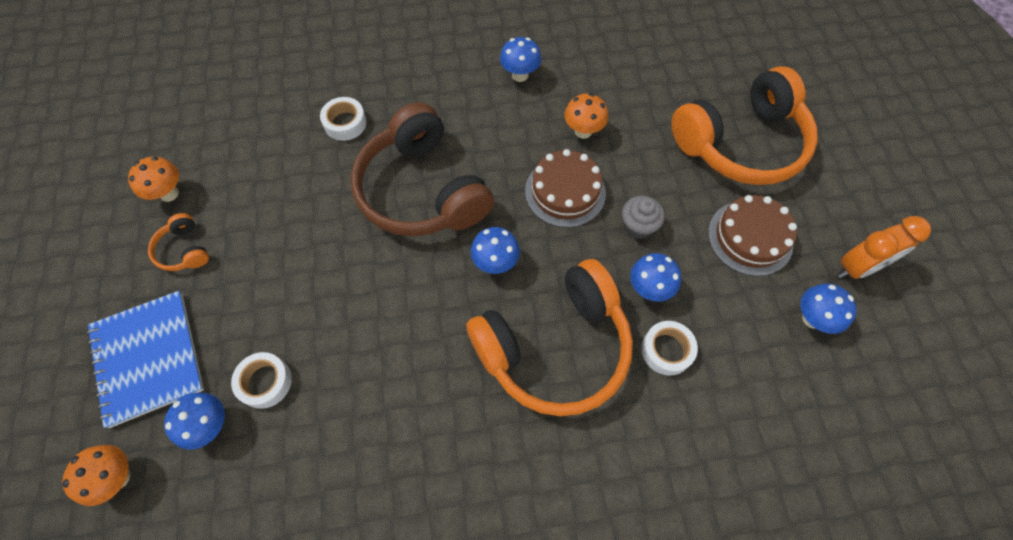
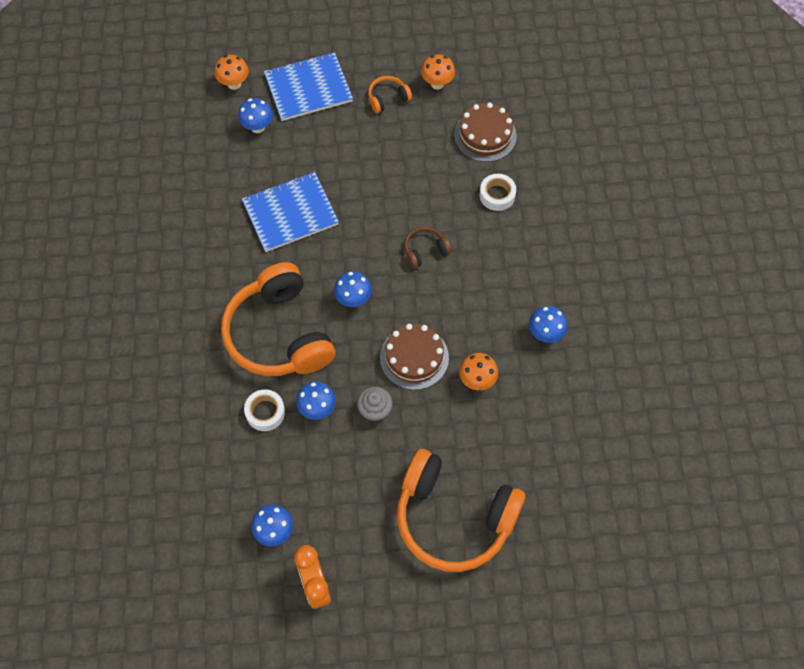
camera: 95 degrees right, 0 degrees up
(265, 382) = (281, 154): white tape -> none
(367, 357) = (290, 213): none -> blue notebook
(422, 190) = (425, 250): brown headphones -> brown headphones, size x0.41
(741, 143) = (454, 517): orange headphones -> orange headphones turned 45 degrees counterclockwise
(750, 237) = (354, 500): brown cake -> brown cake (485, 135)

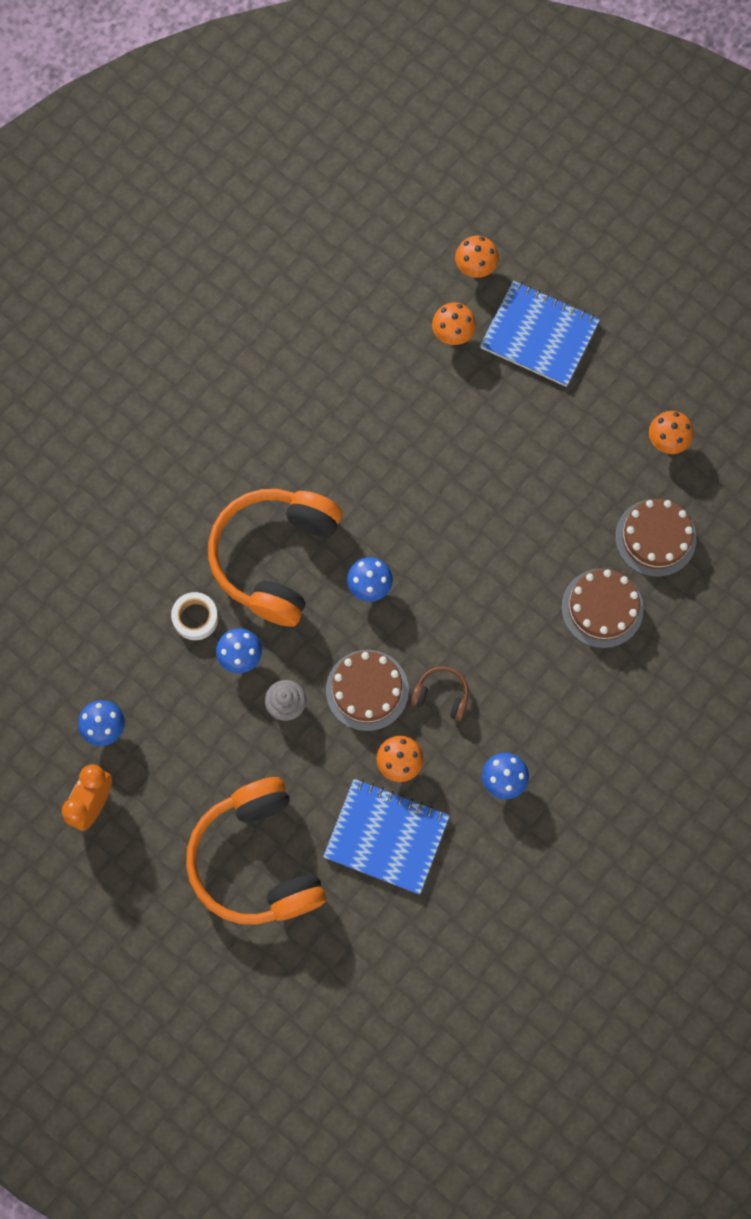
camera: 45 degrees right, 10 degrees up
(257, 127) = (452, 334): blue mushroom -> orange mushroom
(290, 213) = (397, 450): blue notebook -> blue notebook (386, 836)
(388, 98) = (603, 414): orange headphones -> none
(425, 250) = (479, 600): brown headphones -> brown headphones (441, 695)
(497, 195) = (602, 608): white tape -> brown cake

